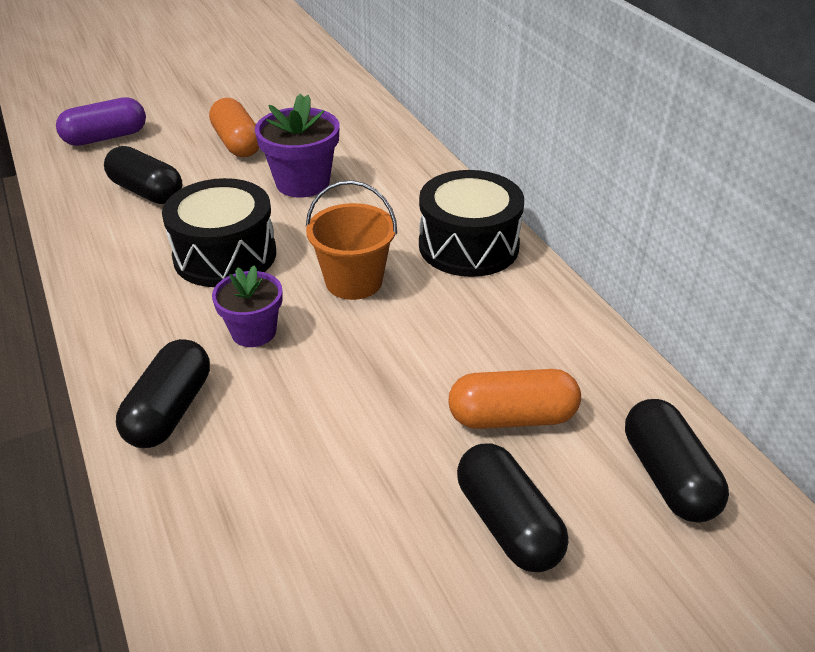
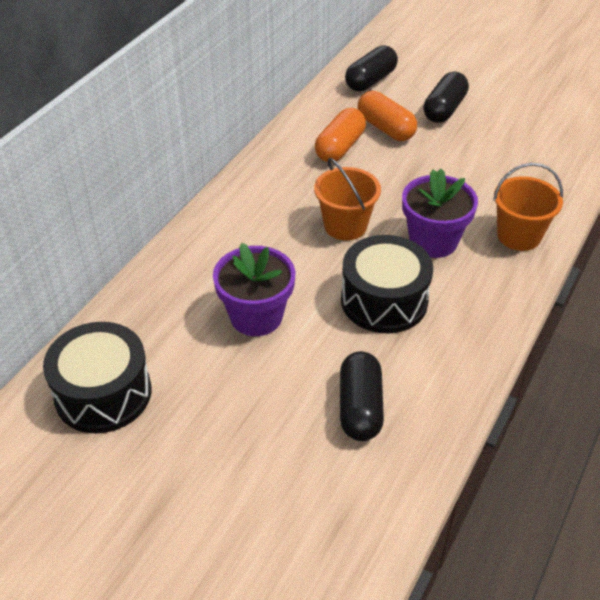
camera: 125 degrees left, 5 degrees up
(106, 137) = (309, 523): purple capsule -> none
(170, 410) = (519, 236): black capsule -> orange bucket
(237, 143) = (230, 402): orange capsule -> orange capsule (340, 147)
(253, 332) = (433, 241): purple flower pot -> purple flower pot, size x1.51
(468, 245) = (258, 196): black drum -> black drum (103, 393)

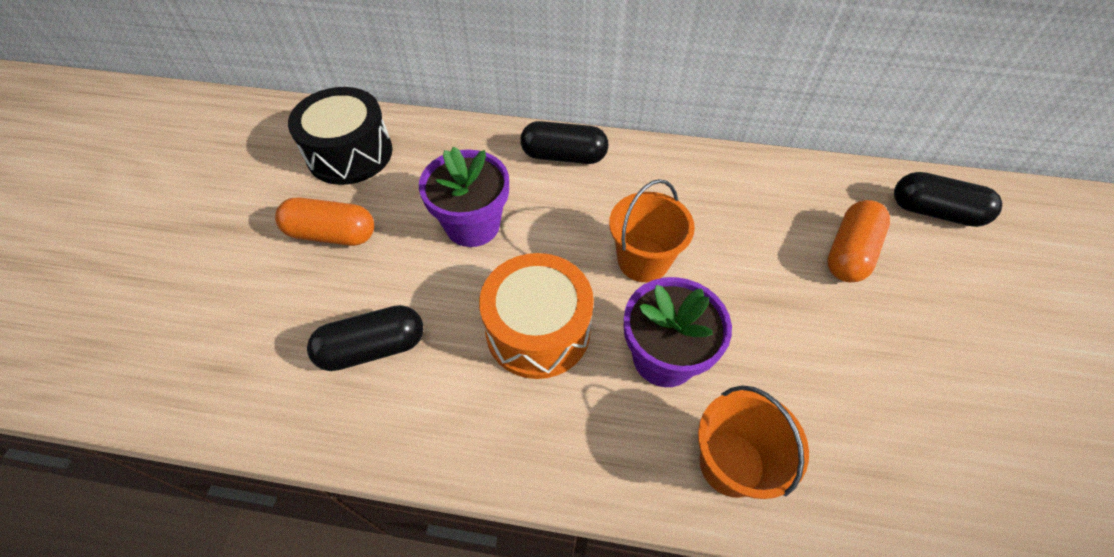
camera: 70 degrees right, 10 degrees up
(340, 147) = (778, 218): orange capsule -> orange capsule (332, 234)
(384, 300) = (538, 330): black drum -> orange drum
(444, 109) = (944, 308): black capsule -> black capsule (564, 156)

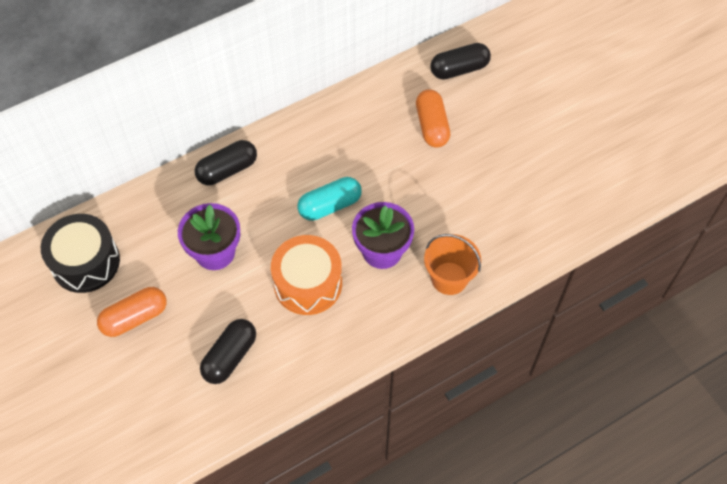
camera: 40 degrees left, 5 degrees up
(643, 260) = (330, 206): orange bucket -> turquoise capsule

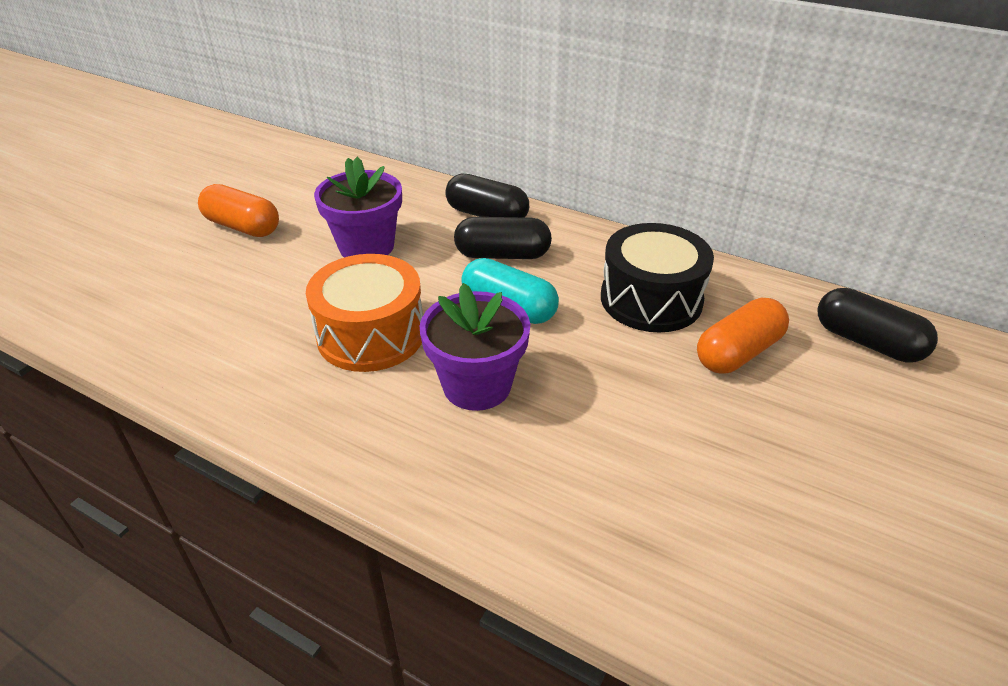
camera: 60 degrees right, 20 degrees down
(85, 262) = (297, 176): black drum -> black drum (651, 299)
(230, 357) = (219, 311): black capsule -> black capsule (502, 255)
(449, 278) = (486, 486): orange bucket -> none

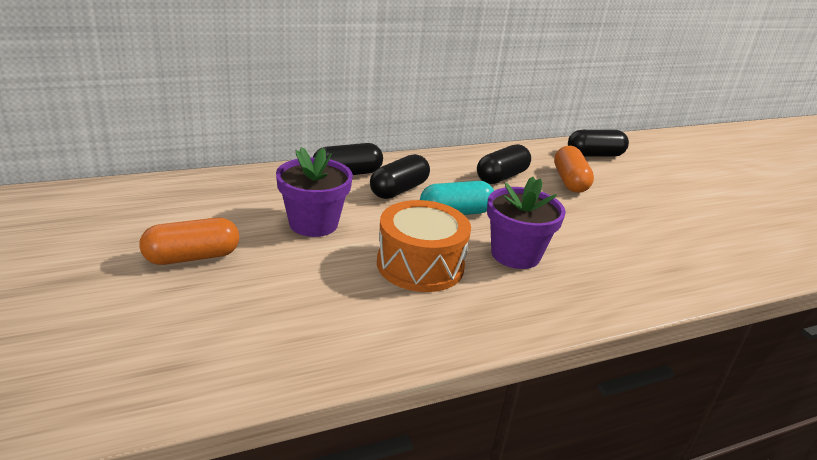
camera: 55 degrees left, 10 degrees down
(651, 299) = (502, 177): black drum -> black capsule

